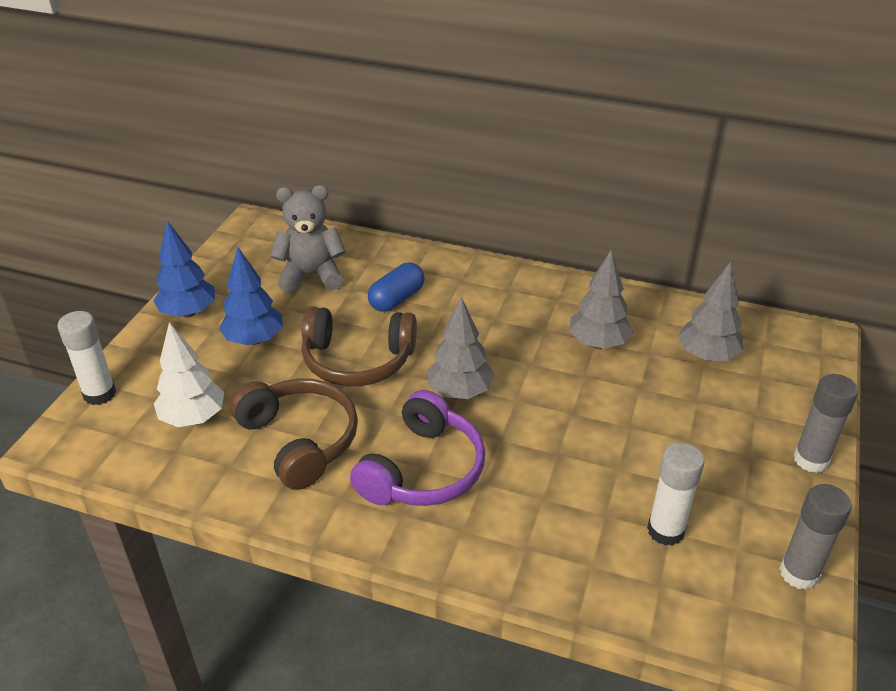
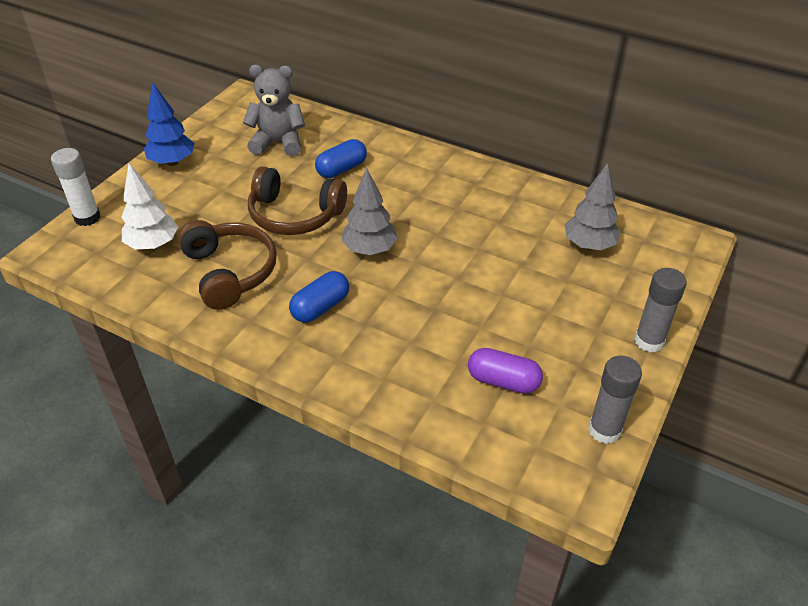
camera: 10 degrees right, 5 degrees up
(254, 340) = (217, 189): blue tree -> none
(423, 470) = (320, 307): purple headphones -> blue capsule
(598, 343) = (498, 224): grey tree -> none
(665, 530) = (503, 381): white glue stick -> purple capsule

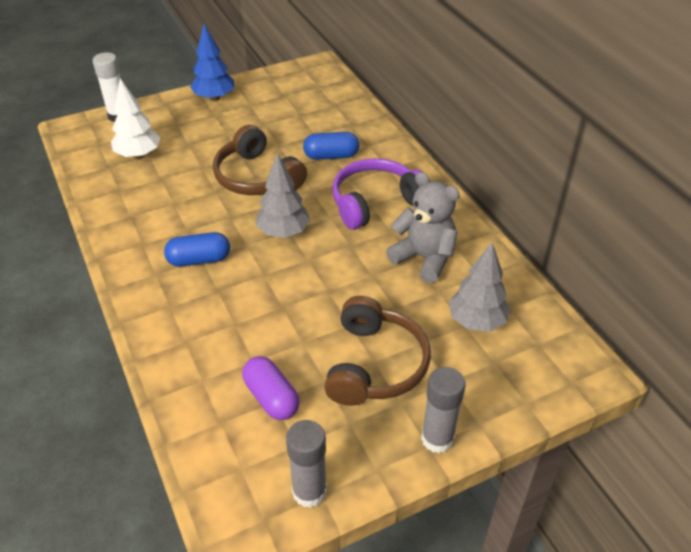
camera: 35 degrees right, 0 degrees up
(230, 272) = (166, 200): brown headphones -> brown headphones (375, 365)
(278, 142) = (305, 113): grey teddy bear -> grey teddy bear (424, 258)
(420, 191) = (375, 203): none -> purple headphones

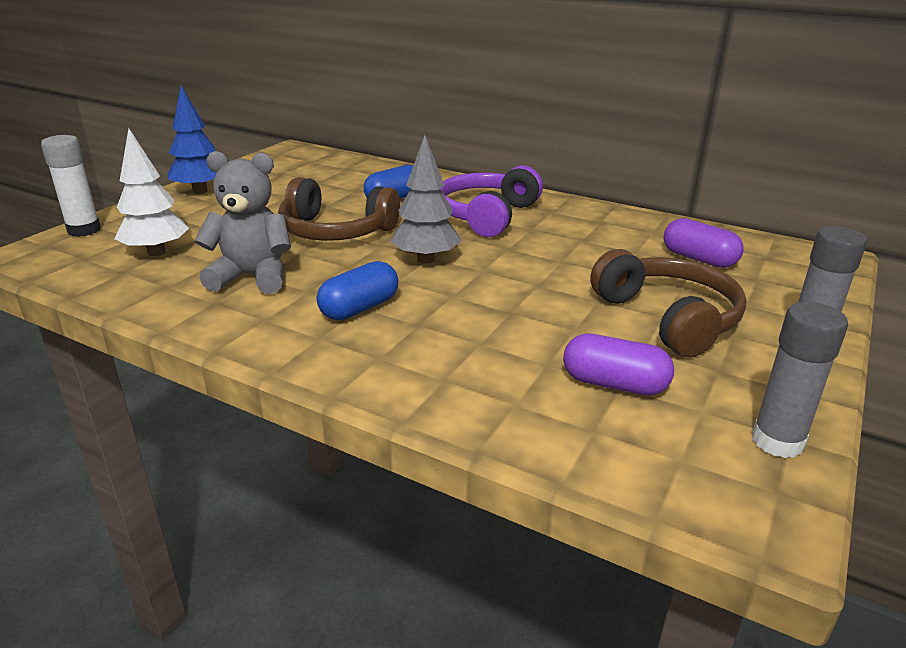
camera: 35 degrees left, 15 degrees down
(424, 258) = (589, 236): grey teddy bear -> grey teddy bear (252, 277)
(476, 321) = (698, 259): grey tree -> purple capsule

